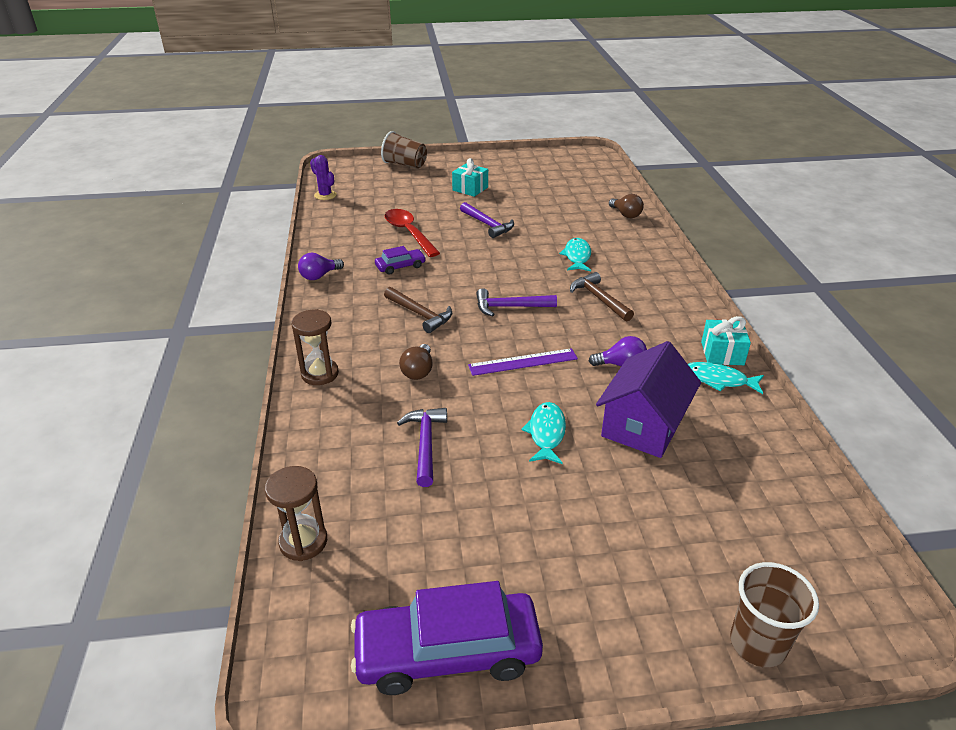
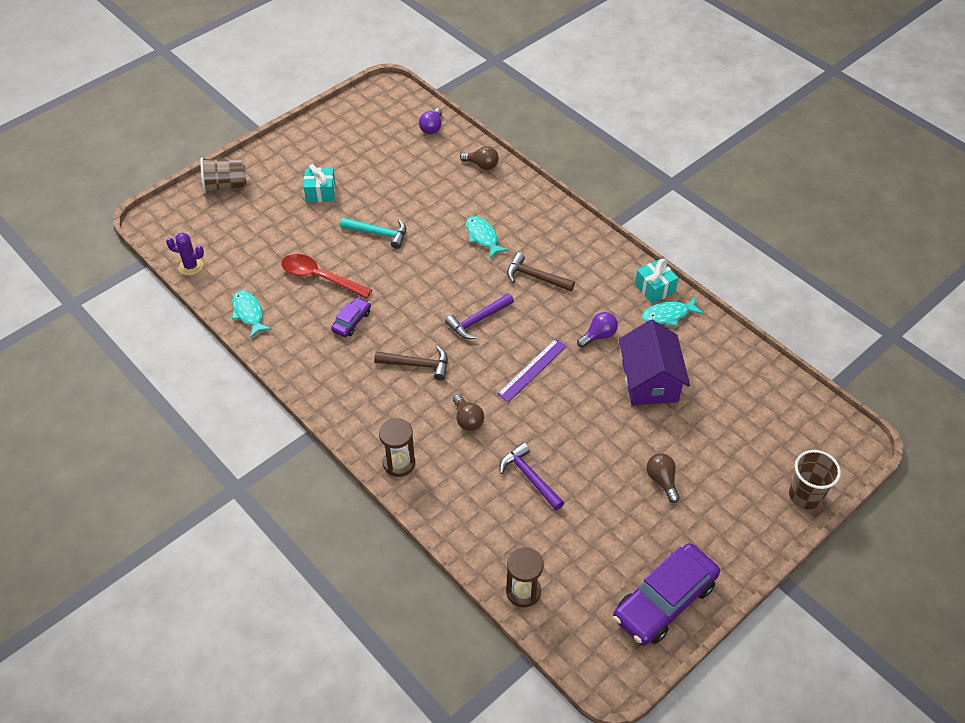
camera: 35 degrees left, 15 degrees up
(319, 276) = (293, 368): purple light bulb -> purple light bulb (432, 128)
(487, 225) = (378, 234): purple hammer -> turquoise hammer
(546, 433) = (597, 423): turquoise fish -> turquoise fish (248, 313)
(569, 522) = (662, 480): none -> brown light bulb

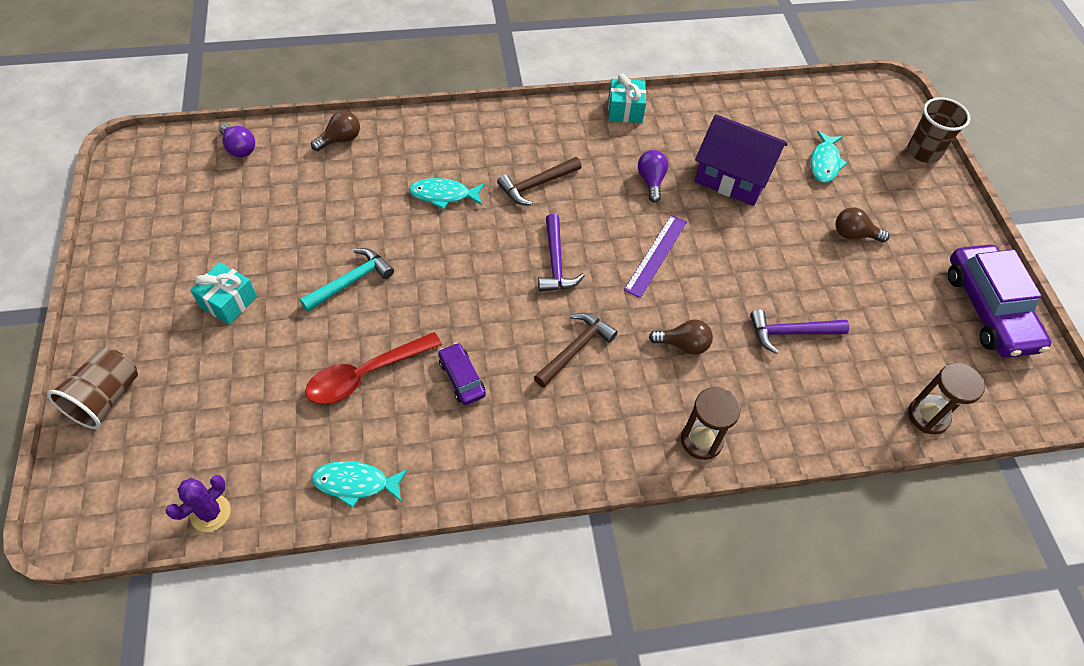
camera: 60 degrees left, 5 degrees up
(532, 370) = (656, 255): purple ruler -> purple ruler turned 45 degrees clockwise
(668, 315) = (665, 120): turquoise fish -> turquoise fish (824, 162)

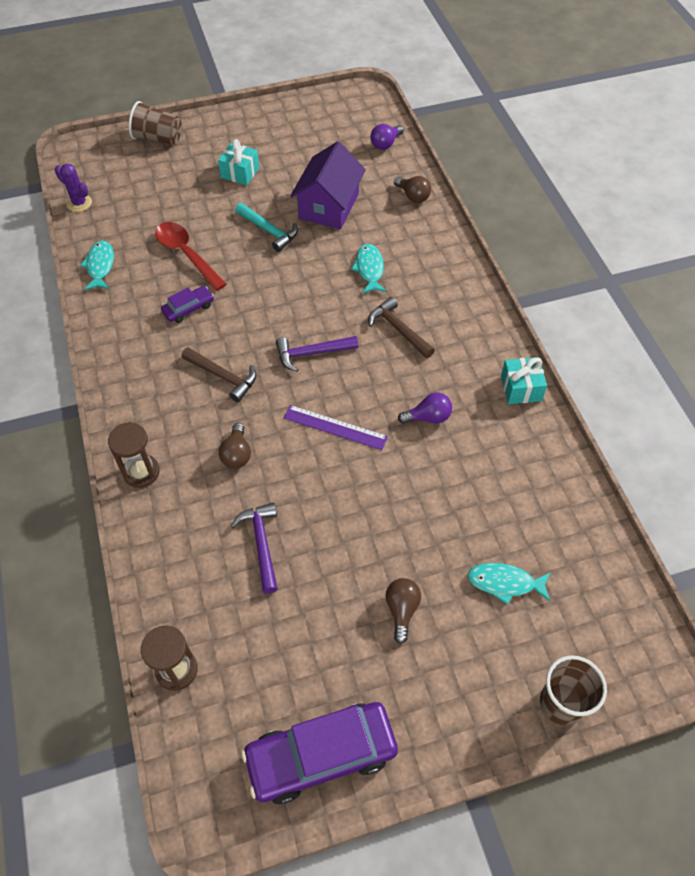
camera: 85 degrees right, 0 degrees up
(733, 177) = (455, 489): purple house -> purple house (329, 206)

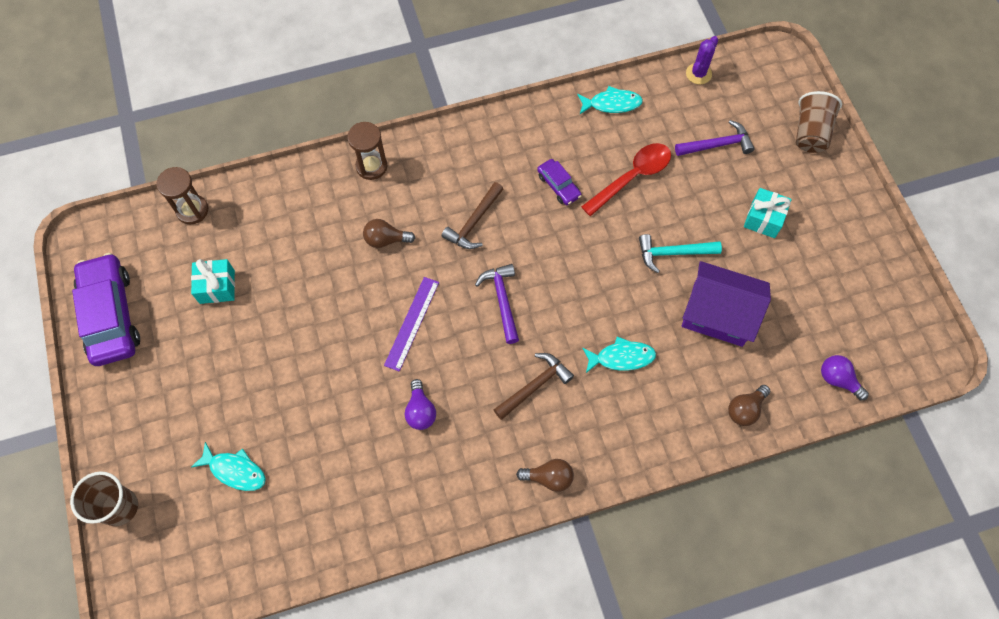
camera: 90 degrees right, 10 degrees up
(261, 544) = (294, 264): purple hammer -> purple hammer (717, 145)
(269, 231) = (673, 253): turquoise hammer -> turquoise hammer turned 45 degrees clockwise
(402, 610) = (220, 378): brown light bulb -> brown light bulb (549, 477)
(505, 583) = (235, 470): turquoise fish -> turquoise fish turned 105 degrees clockwise
(521, 388) = (454, 510): turquoise gift -> turquoise gift (217, 287)

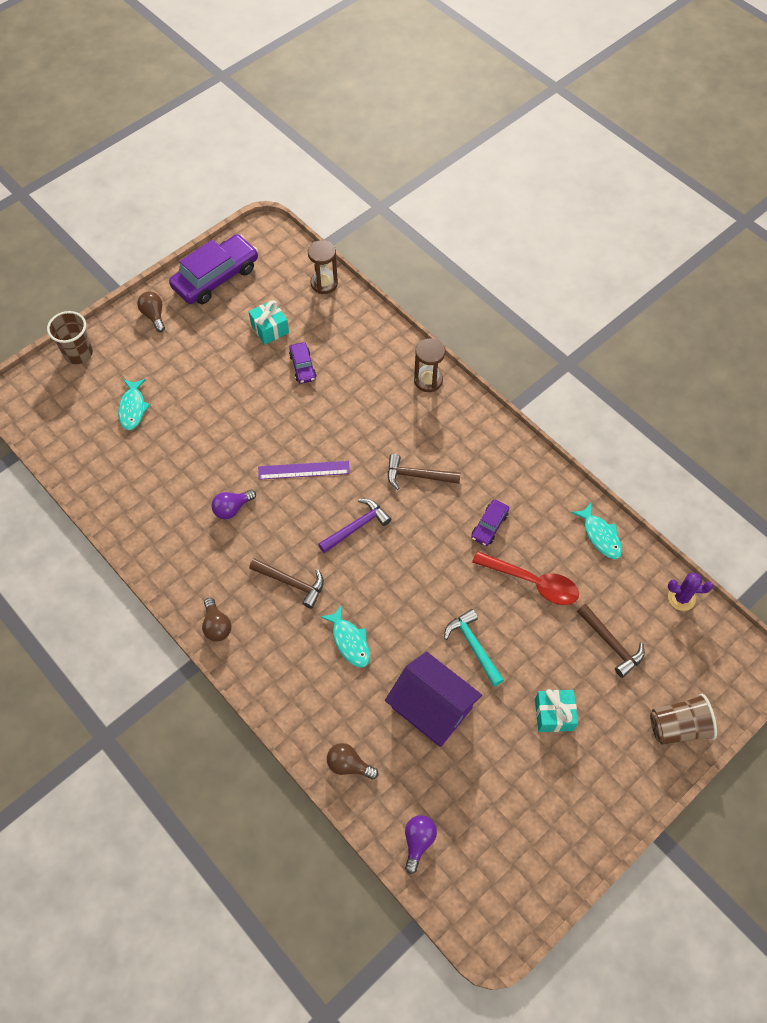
camera: 65 degrees right, 5 degrees down
(285, 274) = (302, 366): none -> purple car
(386, 240) = (367, 420): brown light bulb -> brown light bulb (154, 315)
(717, 145) = (611, 643): purple hammer -> brown hammer
(718, 314) = (431, 708): purple house -> purple house turned 45 degrees counterclockwise

